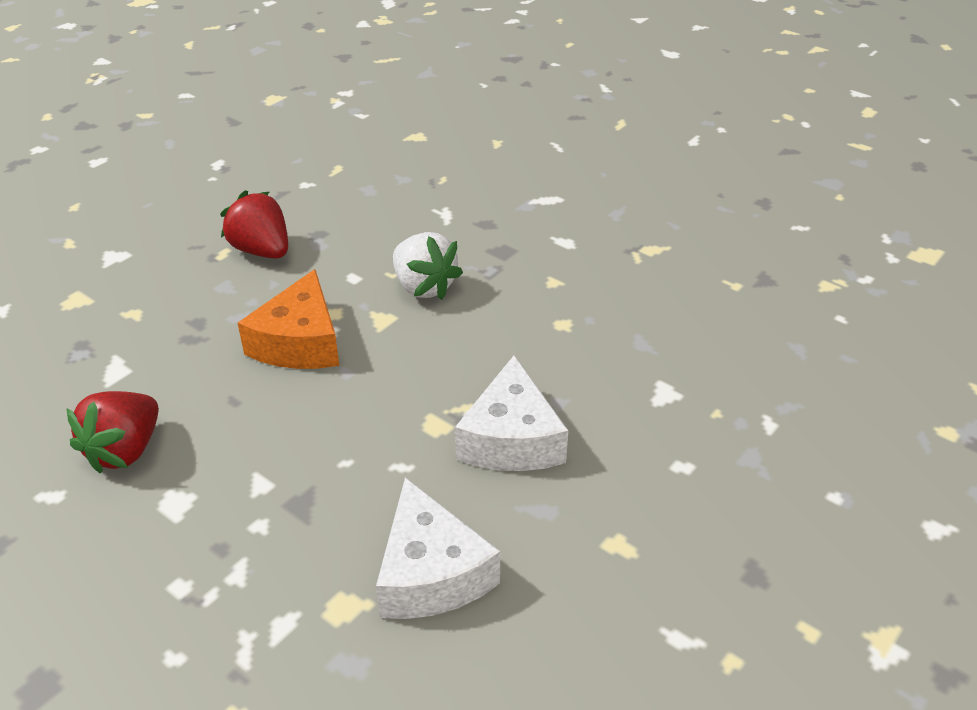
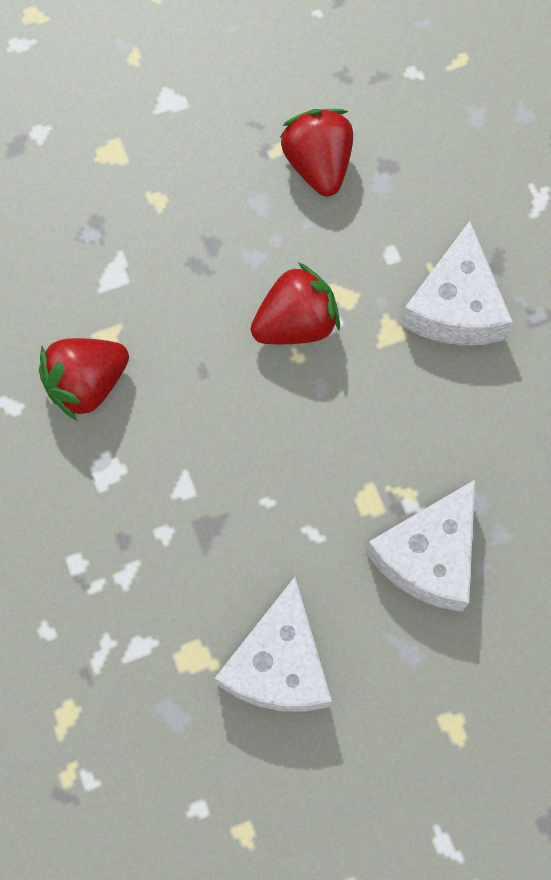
camera: 30 degrees right, 30 degrees up
(300, 342) = (296, 324): orange cheese -> red strawberry
(424, 287) = (455, 306): white strawberry -> white cheese

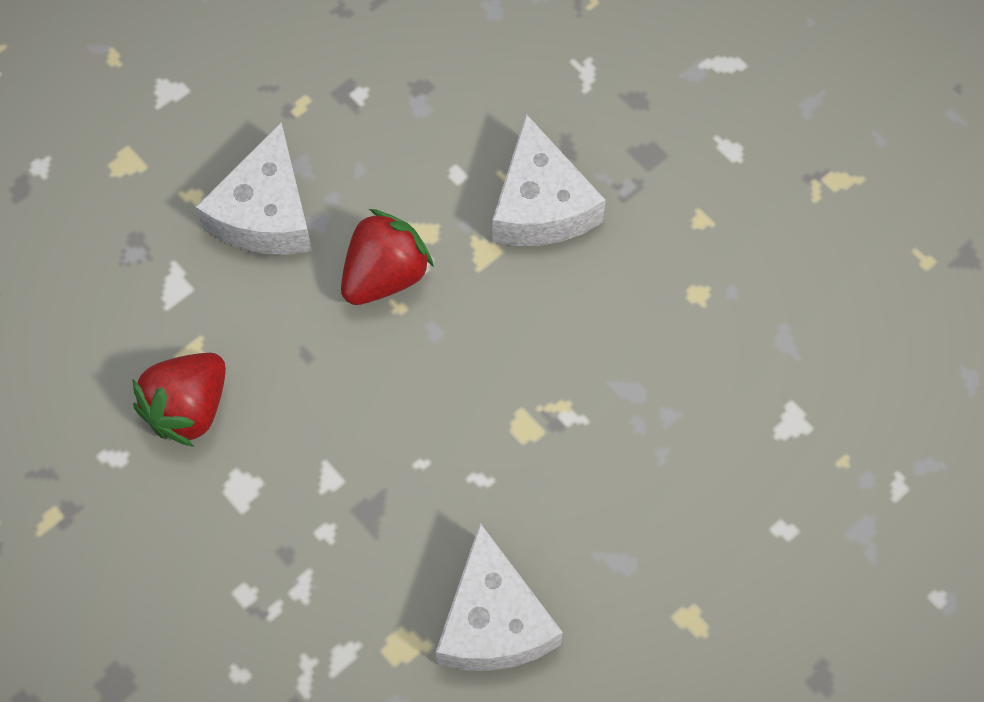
camera: 20 degrees left, 5 degrees down
(318, 165) = (349, 109): red strawberry -> none
(429, 556) = (605, 461): white cheese -> white cheese (265, 213)

